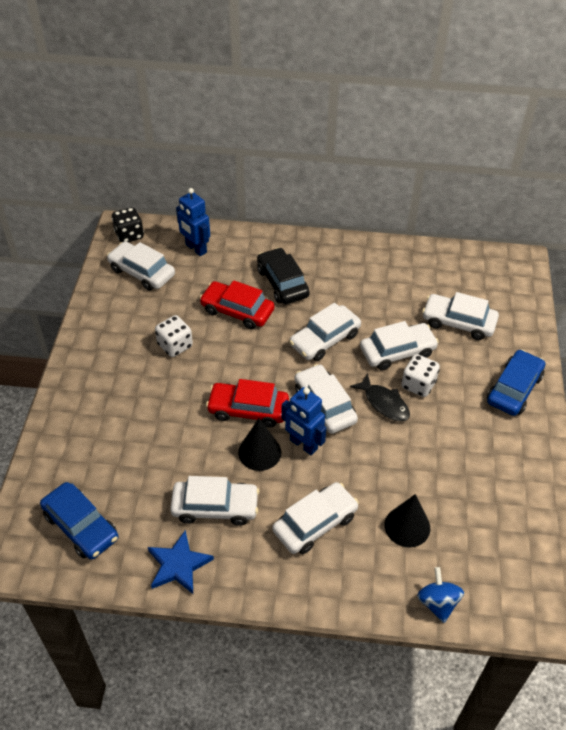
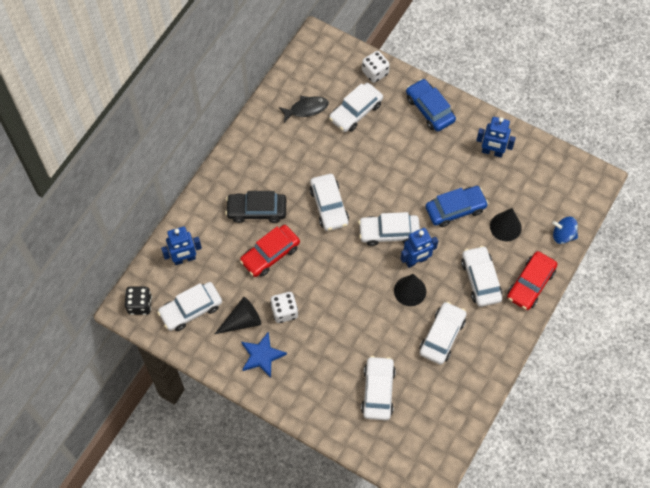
camera: 65 degrees left, 15 degrees up
(81, 526) = (420, 427): blue car -> blue car (455, 209)
(147, 315) = (242, 321): none -> black cone
(178, 565) = (476, 374): blue star -> blue star (262, 356)
(248, 409) = (369, 284): red car -> red car (530, 284)
(384, 403) = (404, 194): black fish -> black fish (306, 109)
(397, 352) = (363, 164): white car -> white car (378, 391)
(418, 385) = (399, 165): white dice -> white dice (375, 73)
(503, 474) = (492, 152): none -> blue robot

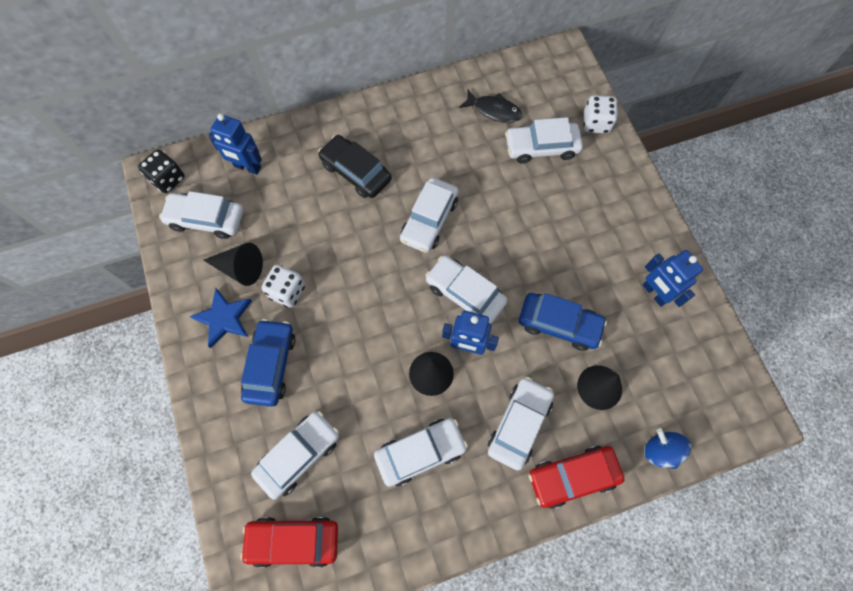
camera: 40 degrees right, 5 degrees up
(270, 254) = (328, 224): red car -> red car (293, 541)
(430, 109) = (623, 199): blue car -> blue car (271, 365)

